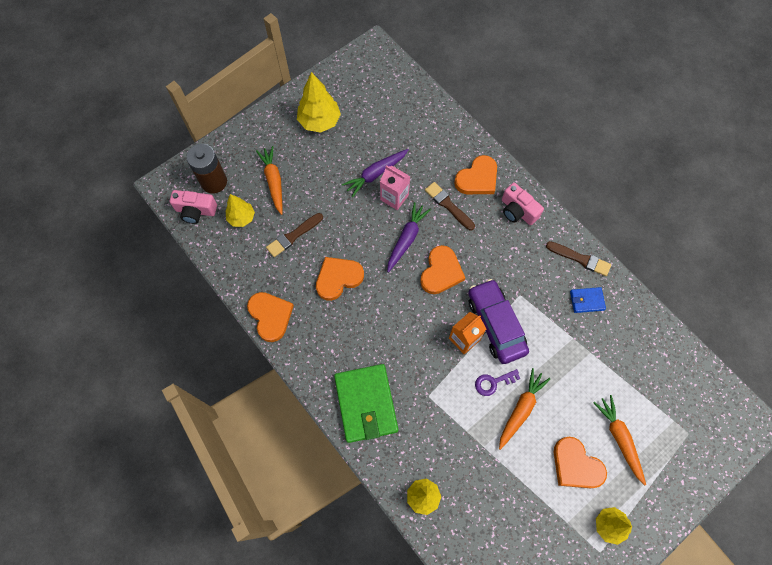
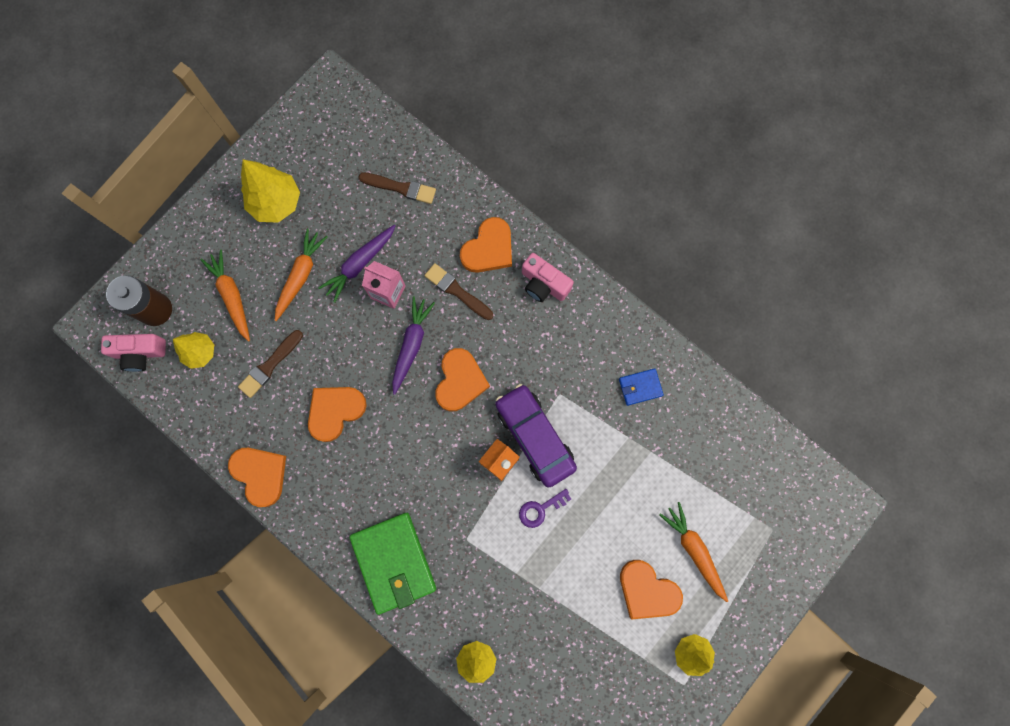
camera: 10 degrees left, 10 degrees up
(521, 409) = (577, 536): orange carrot -> orange carrot (300, 276)
(580, 259) = (627, 335): brown brush -> brown brush (400, 188)

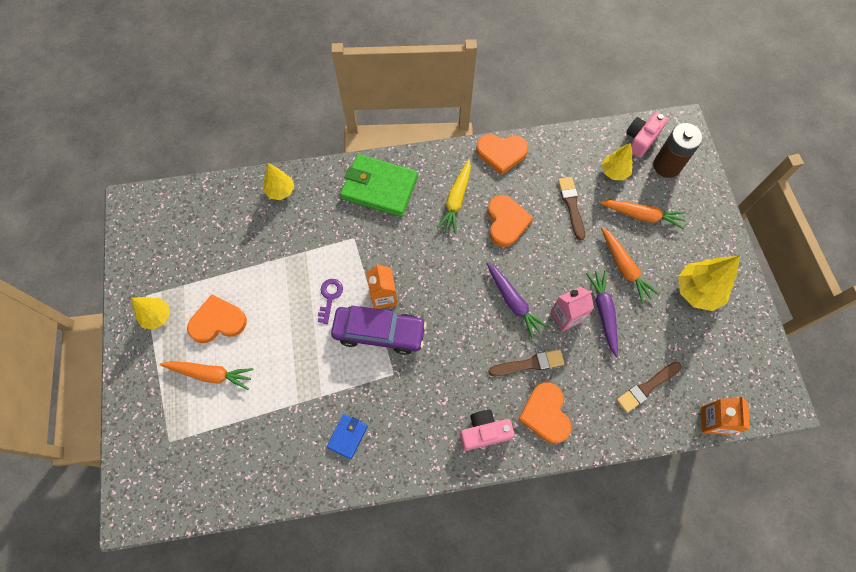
camera: 130 degrees right, 10 degrees down
(348, 476) = (456, 200): none -> yellow carrot
(388, 123) = (713, 421): none -> orange carton
(460, 381) = (460, 314): orange heart -> none

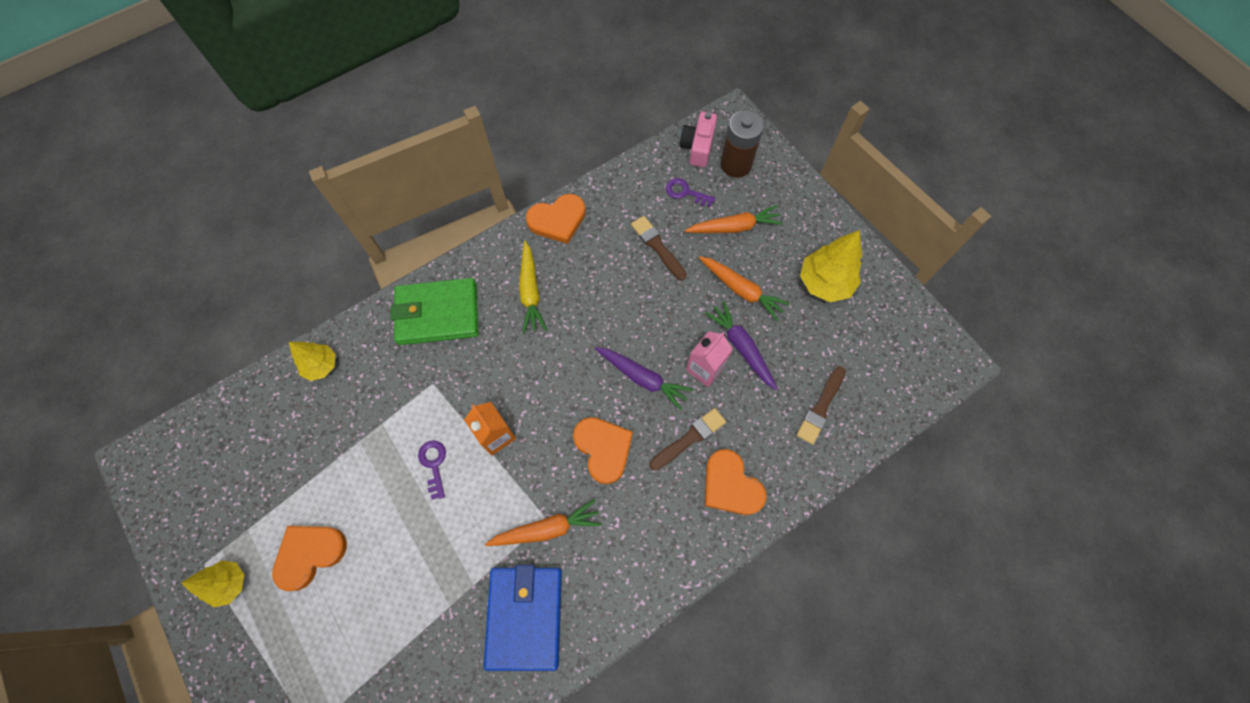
camera: 25 degrees left, 0 degrees up
(210, 374) = (327, 622): orange carrot -> orange carrot (547, 529)
(347, 436) = (525, 617): blue wallet -> blue wallet, size x2.07
(379, 332) = (509, 479): purple car -> none
(484, 432) = (675, 537): pink camera -> none
(506, 222) = (596, 293): orange heart -> orange heart (603, 449)
(614, 172) = (685, 192): yellow tree -> purple key
(713, 421) = (901, 412): orange carton -> none

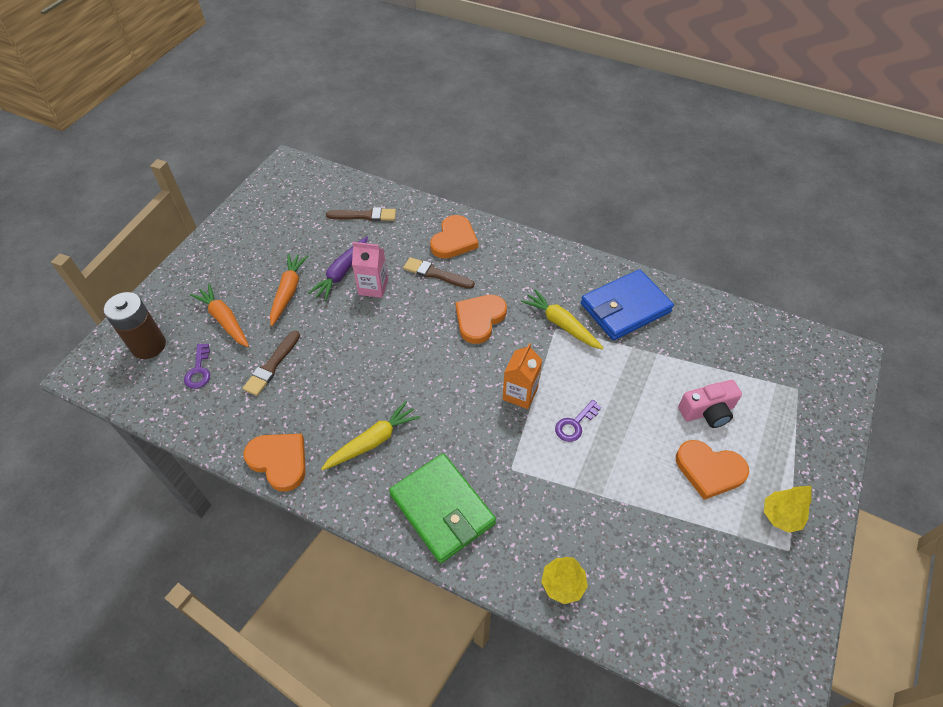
camera: 120 degrees left, 15 degrees down
(547, 529) = (561, 324): orange carrot -> yellow carrot
(642, 378) = (406, 321): purple carrot -> none
(697, 147) = (136, 384): pink camera -> pink camera (707, 411)
(824, 283) = (255, 246): yellow tree -> none

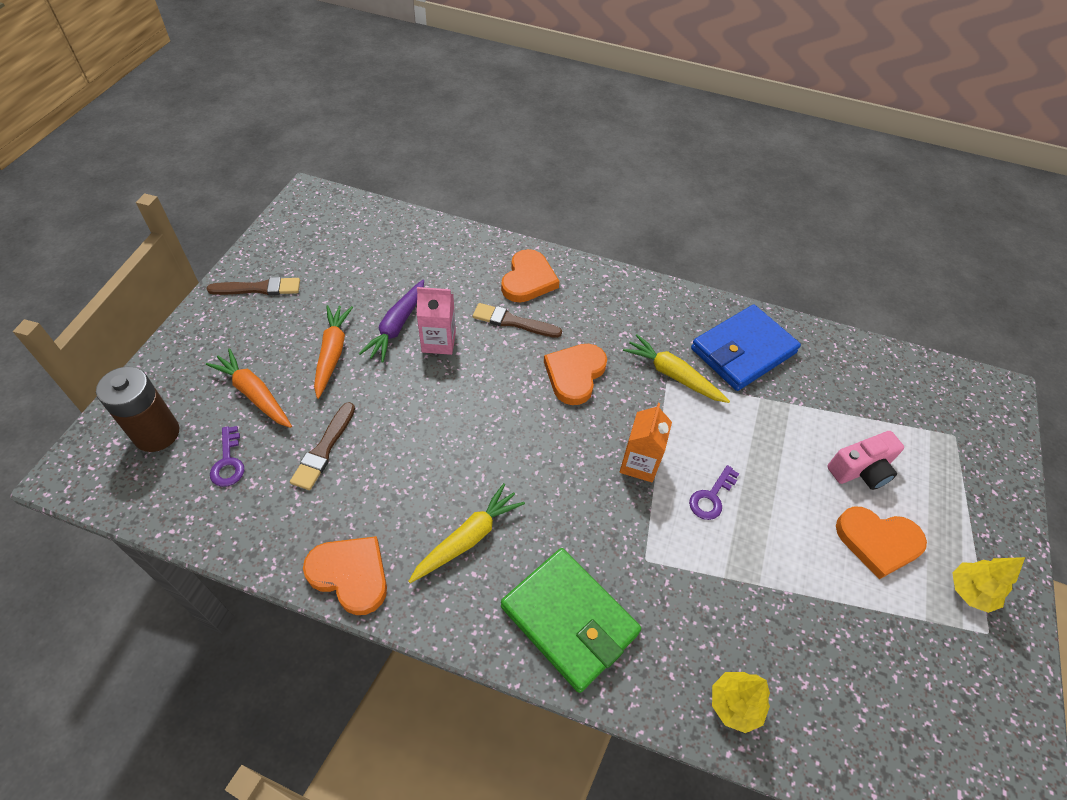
camera: 10 degrees left, 0 degrees up
(364, 216) = (415, 255): brown brush -> brown brush (259, 288)

